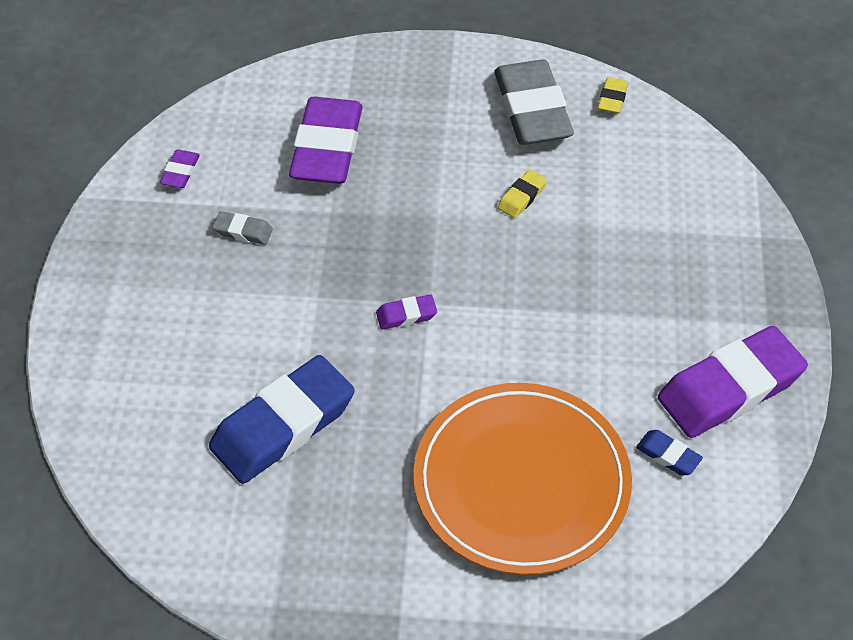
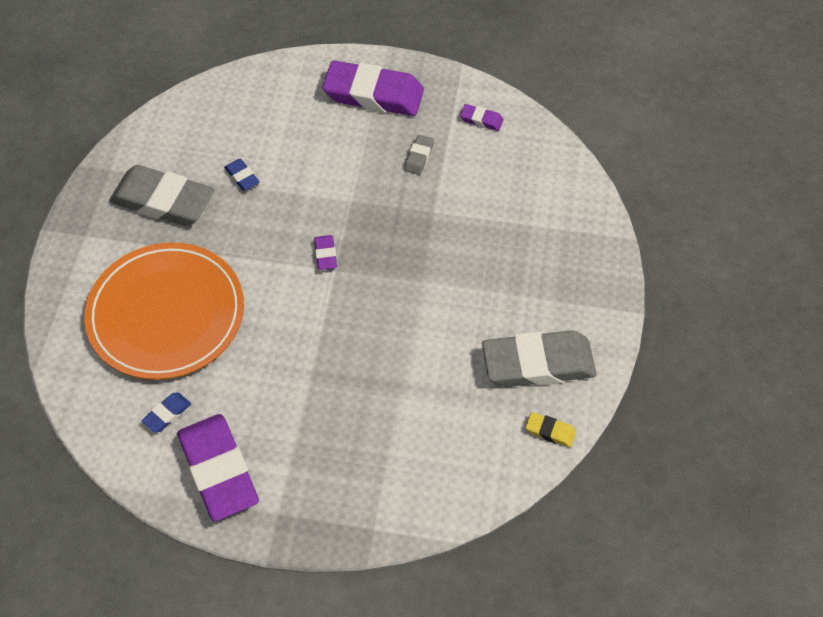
camera: 95 degrees right, 5 degrees up
(283, 425) = (242, 177): blue eraser -> blue eraser, size x0.43
(327, 148) = (501, 212): purple eraser -> purple eraser (373, 94)
(331, 519) = (163, 201): none -> grey eraser
(521, 197) = (436, 344): yellow eraser -> none

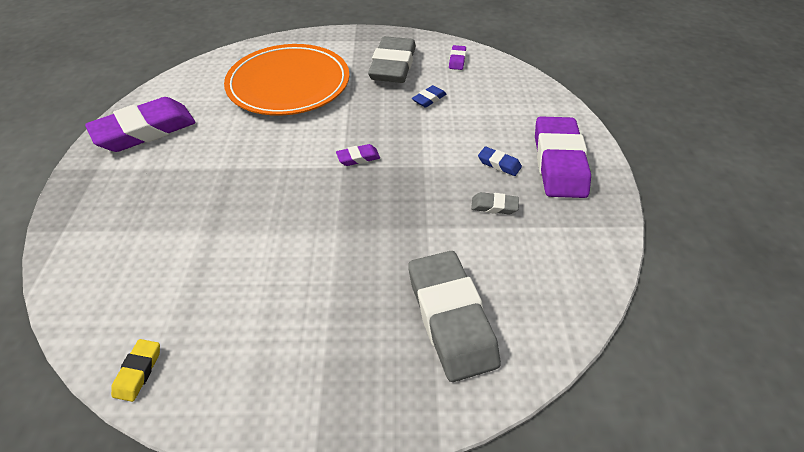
camera: 80 degrees right, 10 degrees down
(167, 414) = (200, 99): blue eraser -> blue eraser (499, 164)
(481, 120) = (569, 252): purple eraser -> purple eraser (457, 60)
(538, 364) = (232, 348): grey eraser -> grey eraser (451, 318)

